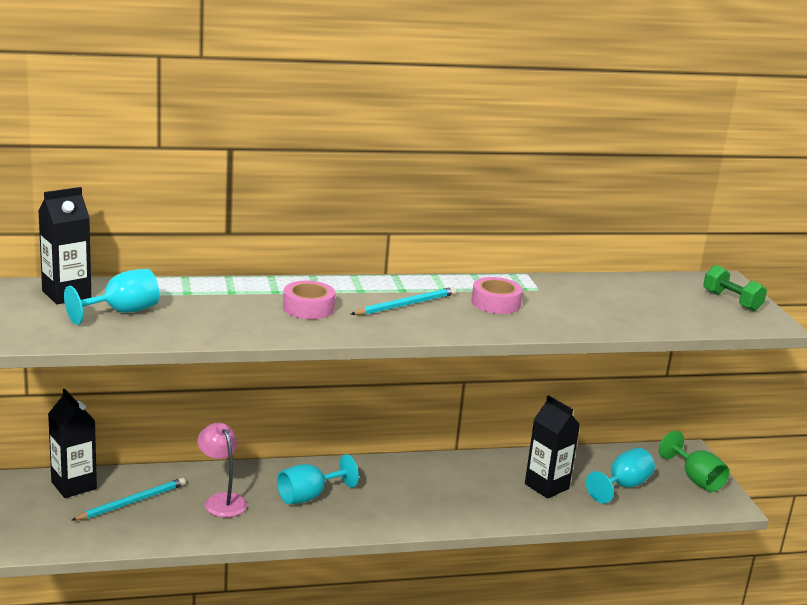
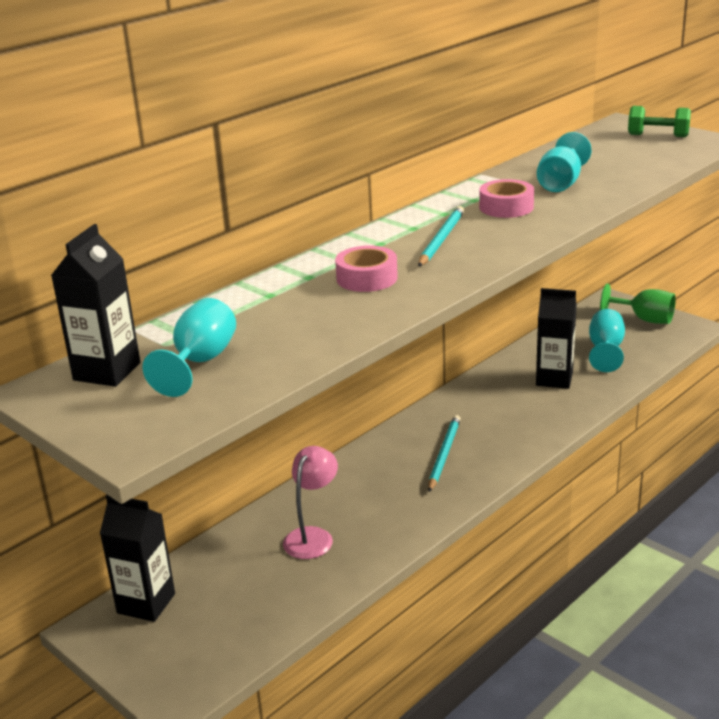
camera: 30 degrees left, 5 degrees up
(132, 502) = (229, 586): turquoise pencil -> turquoise pencil (444, 454)
(221, 500) = (312, 536): pink lamp -> pink lamp turned 90 degrees clockwise
(308, 496) = (384, 489): turquoise goblet -> turquoise goblet (561, 183)

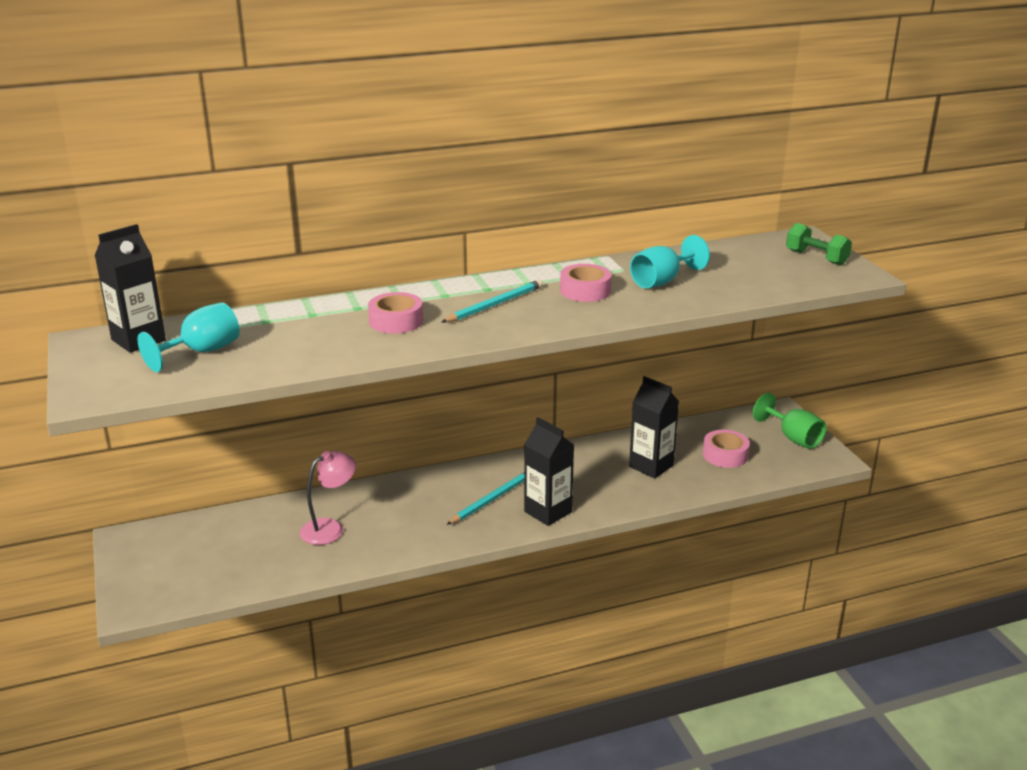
camera: 25 degrees right, 0 degrees up
(146, 603) = (174, 534): black carton -> black carton (548, 512)
(605, 350) = (725, 455): turquoise goblet -> pink tape

